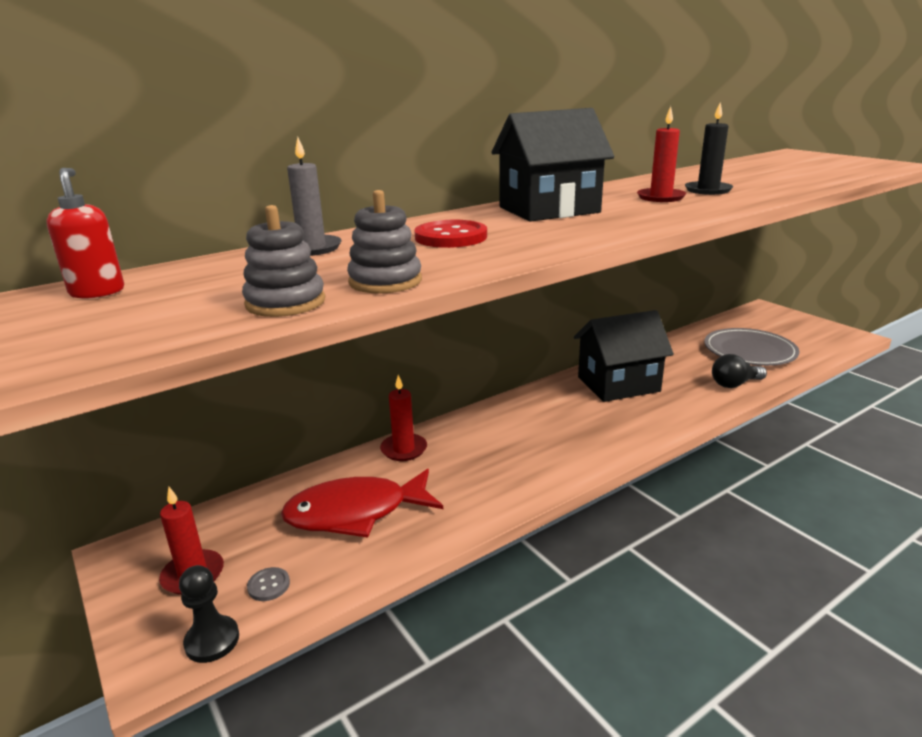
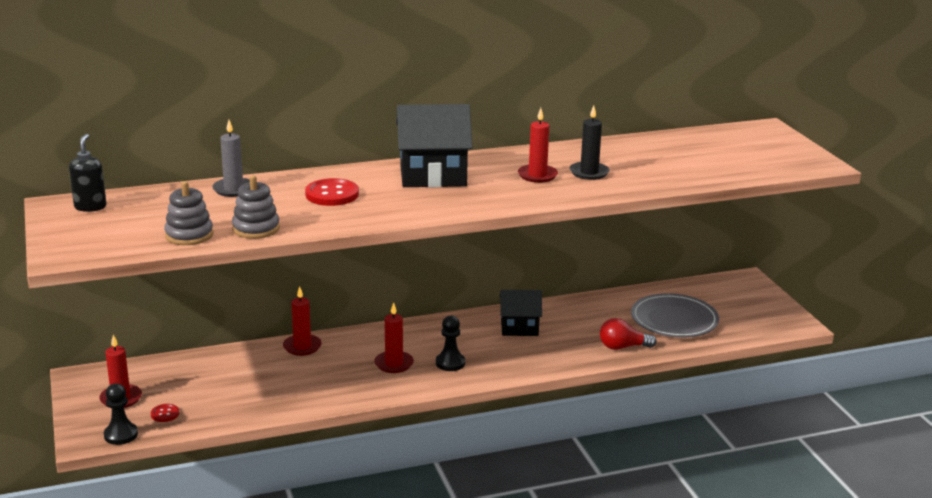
camera: 15 degrees right, 0 degrees up
(97, 292) = (90, 207): red soap dispenser -> black soap dispenser
(269, 585) = (165, 414): grey button -> red button
(356, 513) = (242, 383): red fish -> none
(523, 448) = (394, 364): none -> red candle
(583, 435) = (450, 363): none -> black pawn
(618, 384) = (519, 328): black house -> black house, size x0.62
(734, 384) = (623, 347): black light bulb -> red light bulb

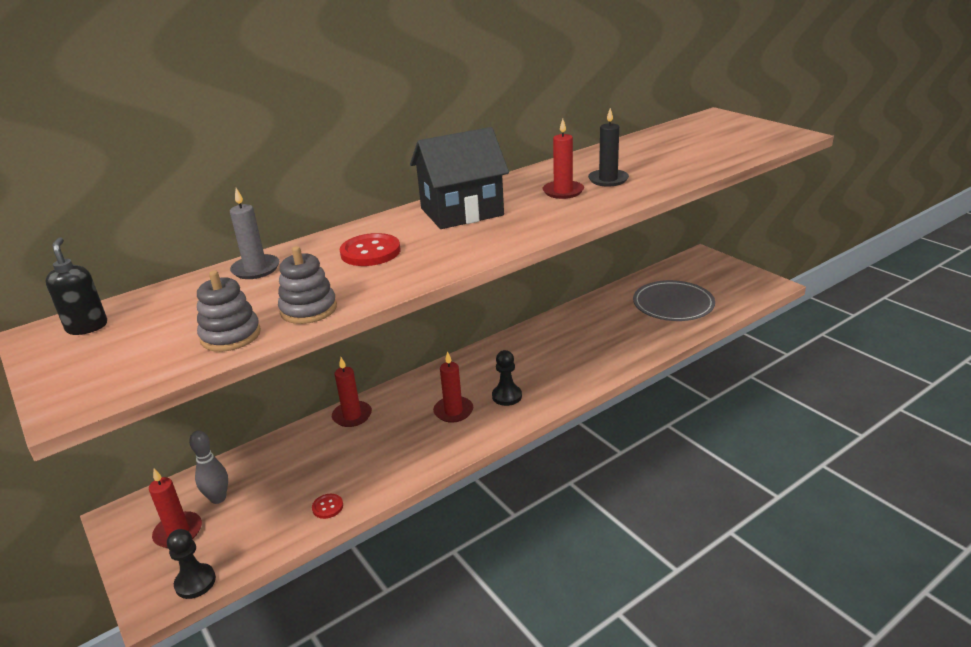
camera: 15 degrees left, 5 degrees up
(161, 382) = (218, 498): none -> grey bowling pin
(165, 414) = (237, 538): red button -> red button (327, 507)
(519, 328) = (547, 344): black house -> none
(623, 347) = (649, 340): red light bulb -> none

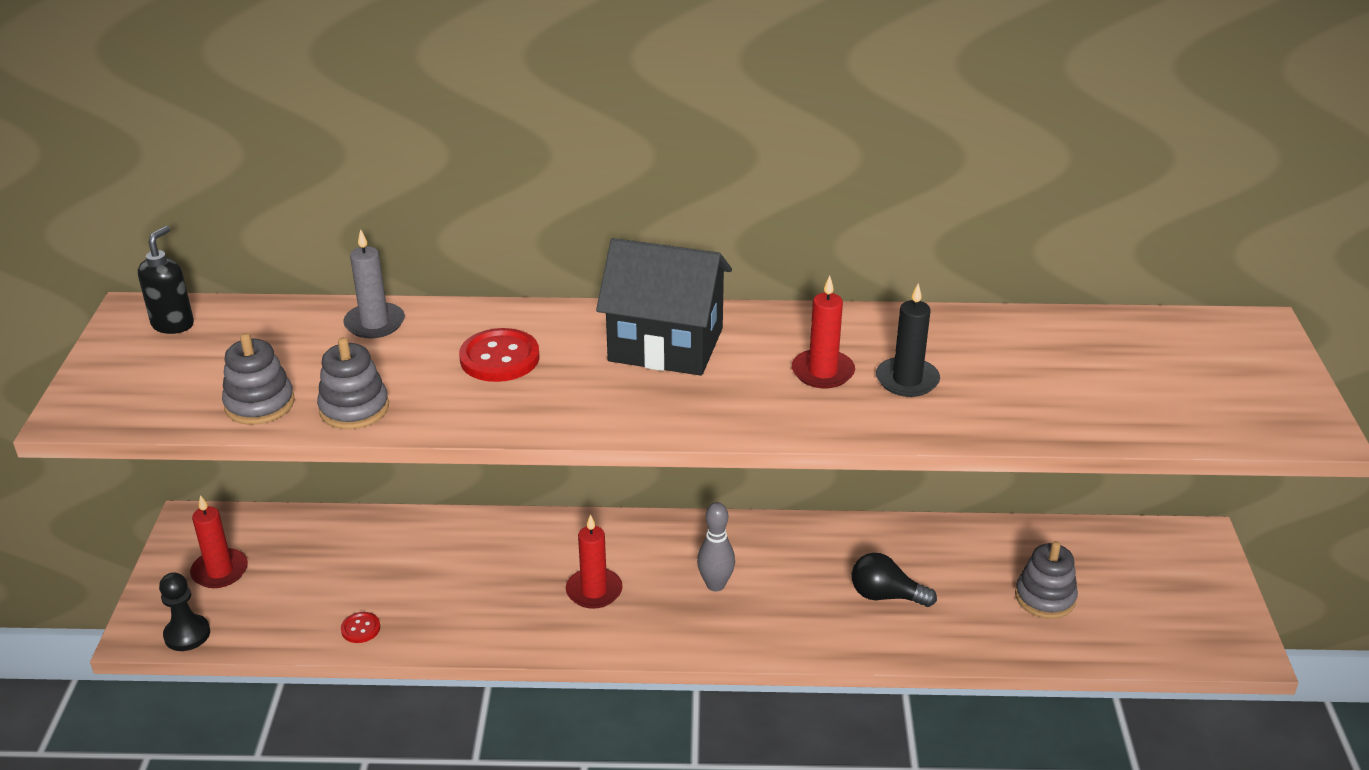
camera: 35 degrees right, 5 degrees up
(218, 498) = (282, 555): grey bowling pin -> grey bowling pin (715, 585)
(352, 416) = (489, 532): red candle -> none
(507, 396) = (672, 607): black pawn -> none
(605, 338) = (886, 596): none -> black light bulb
(673, 304) = (1045, 597): grey plate -> grey stacking toy

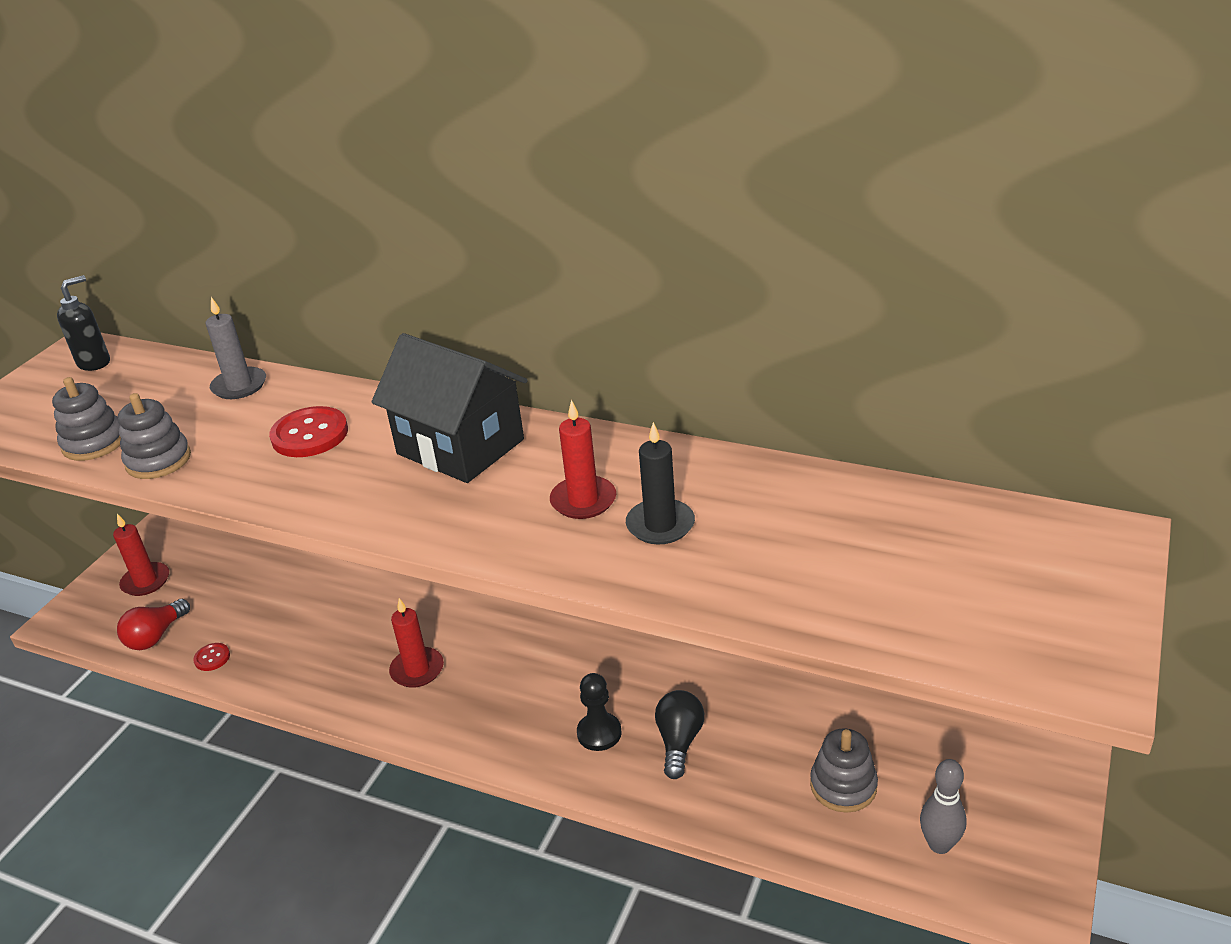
camera: 25 degrees right, 0 degrees up
(187, 634) = (87, 630): black pawn -> black pawn (599, 733)
(277, 622) = (156, 636): none -> red light bulb
(715, 585) = (526, 690): grey bowling pin -> grey bowling pin (939, 844)
(886, 596) = (679, 742): black light bulb -> black light bulb turned 60 degrees clockwise

